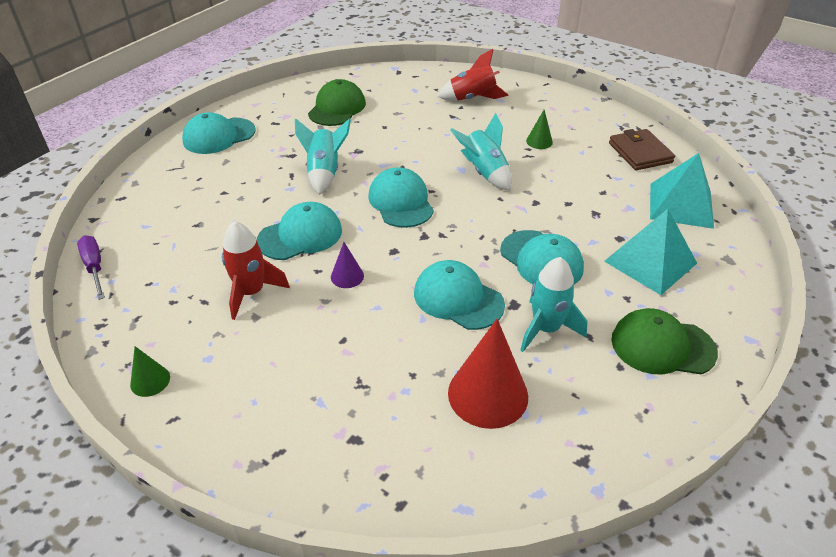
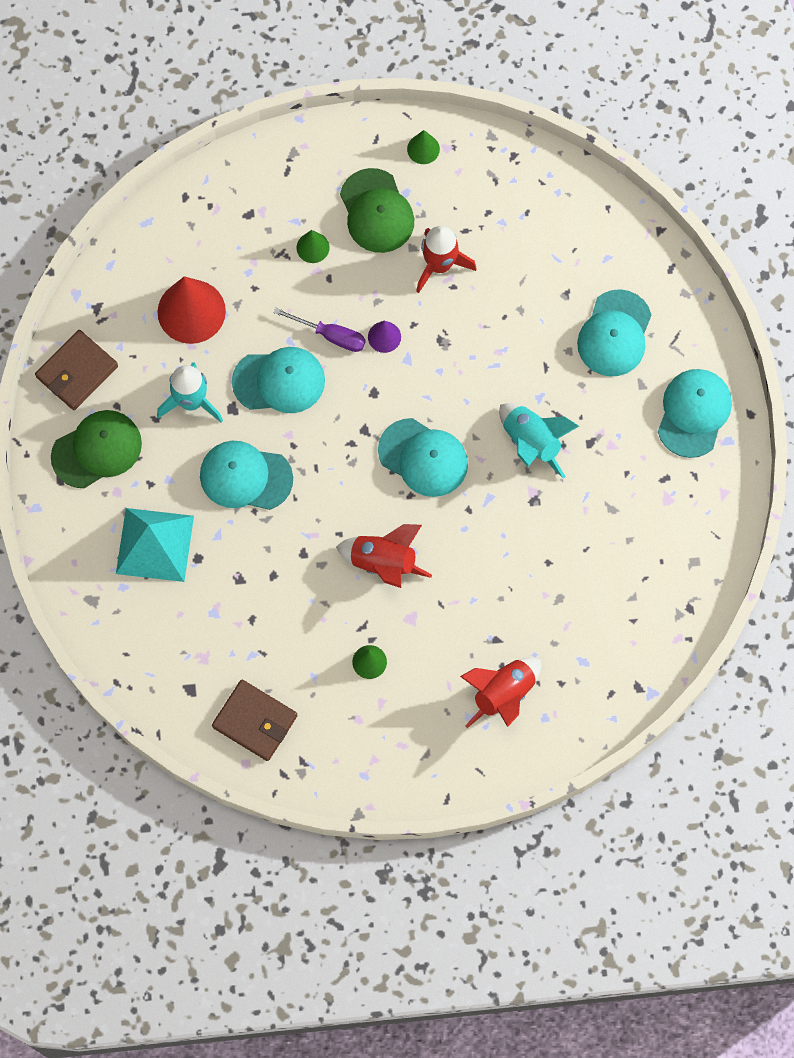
camera: 140 degrees right, 30 degrees up
(94, 267) = (587, 192): purple screwdriver -> purple screwdriver (330, 335)
(300, 235) = (467, 349): turquoise cap -> turquoise cap (614, 334)
(330, 371) = (313, 247): none -> green cone
(337, 108) = (630, 556): green cap -> green cap (376, 211)
(484, 172) = (383, 562): turquoise rocket -> red rocket
(644, 417) = (77, 371): none -> brown wallet
(680, 205) = (169, 654): turquoise pyramid -> none

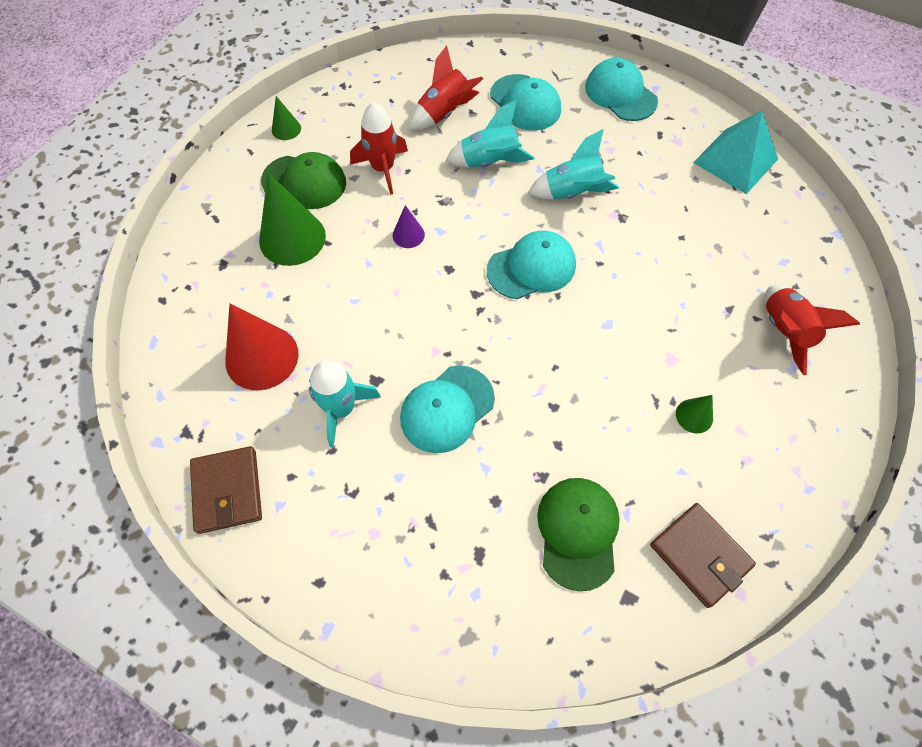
camera: 55 degrees left, 10 degrees down
(97, 450) = (317, 524): green cap -> green cap (578, 532)
(154, 544) = (453, 532): turquoise pyramid -> turquoise pyramid (735, 160)
(255, 721) = (699, 555): brown wallet -> brown wallet turned 75 degrees clockwise
(279, 381) = (382, 329): turquoise cap -> none
(313, 247) = (292, 238): green cone -> green cone, size x2.05
(330, 335) = (375, 269): purple screwdriver -> none
(383, 562) = (605, 349): red rocket -> red rocket (444, 113)
(515, 349) = (489, 162): none -> turquoise rocket

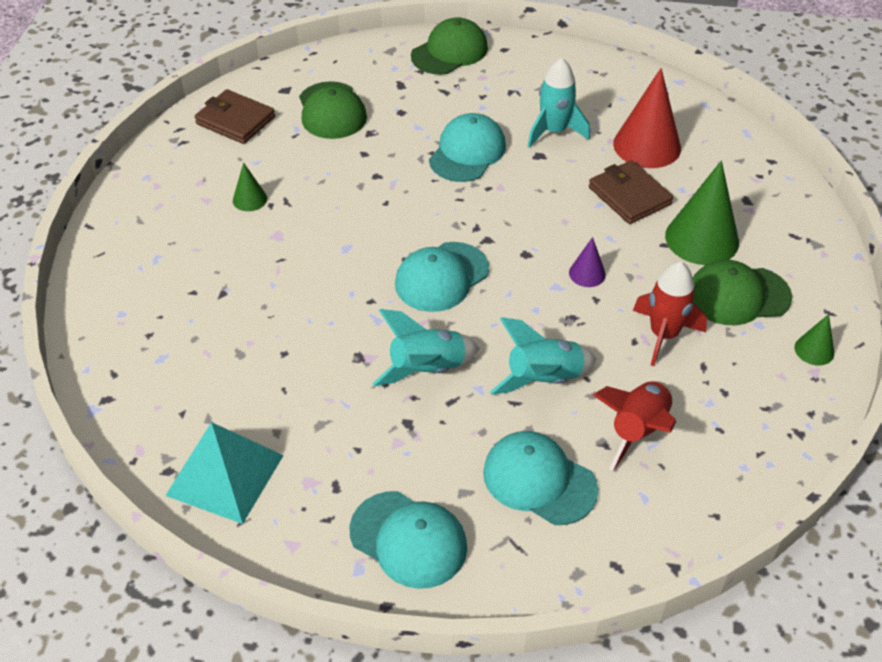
camera: 160 degrees right, 15 degrees down
(227, 491) = (603, 71): brown wallet -> brown wallet (629, 196)
(391, 603) = (449, 52): none -> green cap
(784, 331) = (164, 287): red rocket -> none

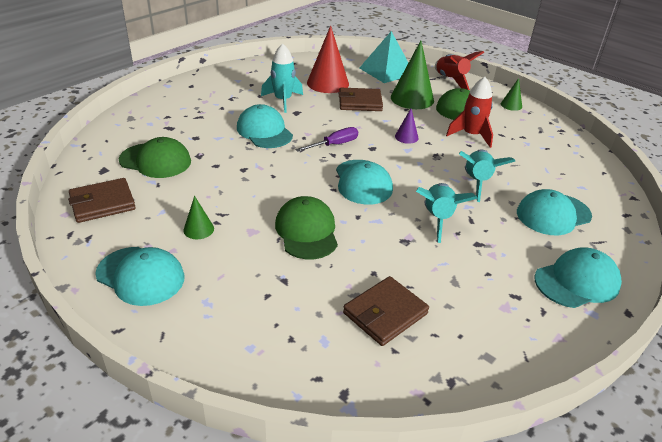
camera: 60 degrees left, 10 degrees down
(159, 201) = (141, 276): none -> turquoise cap
(225, 475) = (474, 348): turquoise pyramid -> turquoise pyramid (386, 71)
(228, 386) = (385, 313): none -> brown wallet
(449, 52) = (165, 101): green cap -> green cap (306, 231)
(498, 219) = (334, 145): none -> purple screwdriver
(638, 430) = (534, 170): red rocket -> red rocket (451, 80)

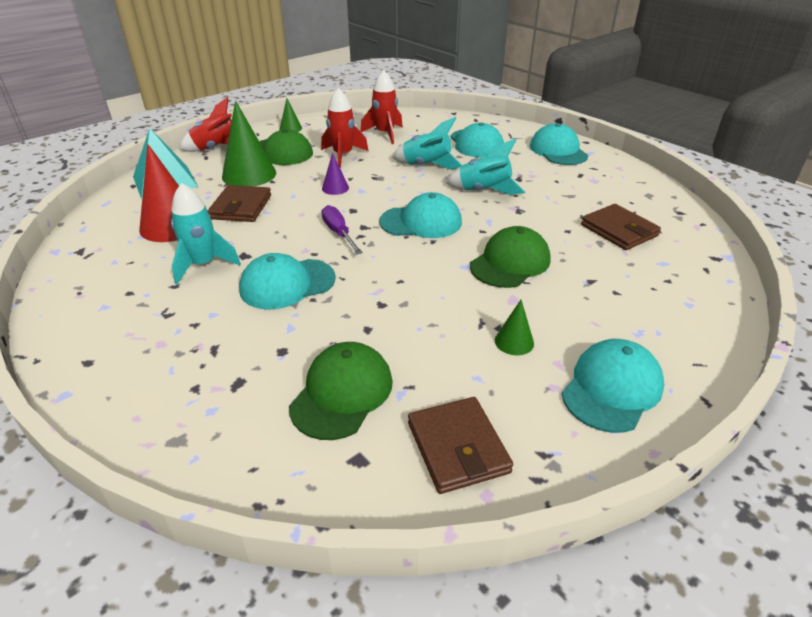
camera: 80 degrees left, 0 degrees up
(306, 231) = (510, 262): green cap -> green cap turned 135 degrees clockwise
(535, 154) = (385, 134): none -> red rocket

